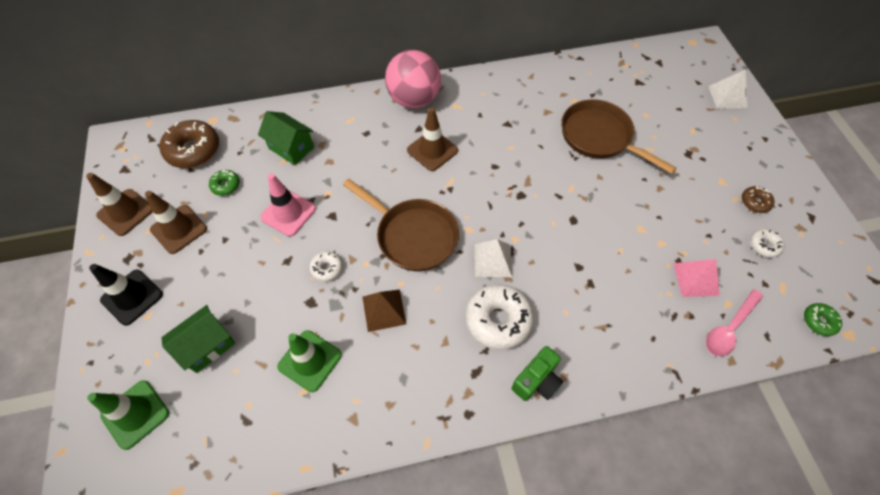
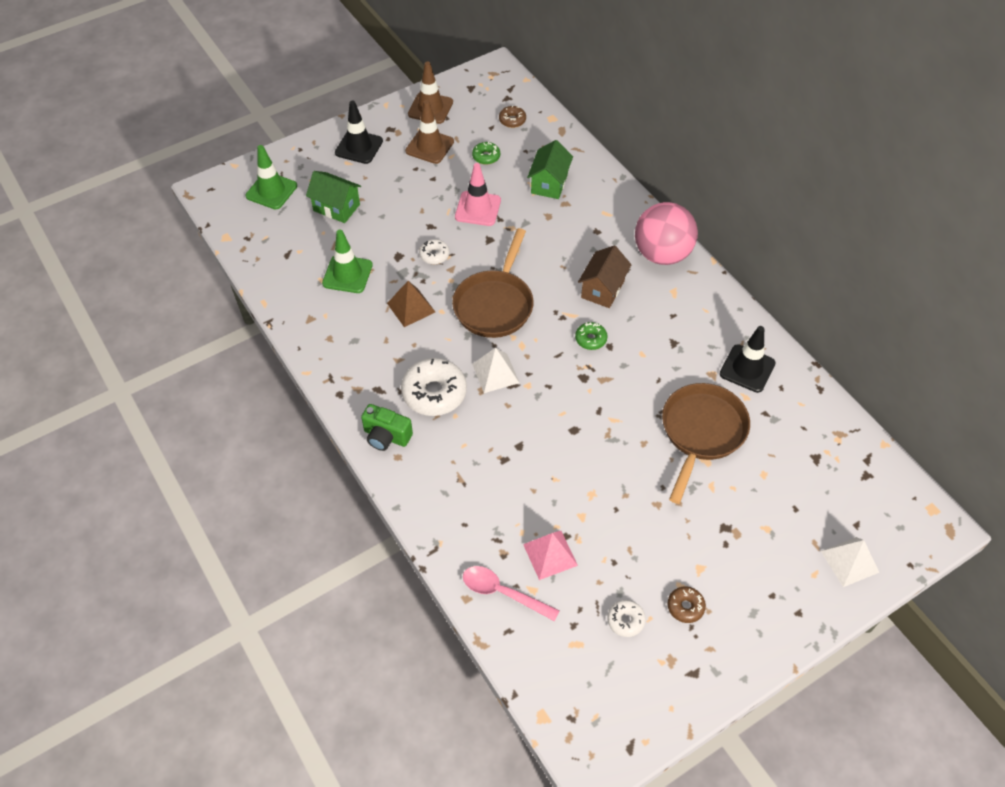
camera: 70 degrees right, 5 degrees down
(193, 150) = (512, 120): brown donut -> brown donut, size x0.51
(432, 150) = (602, 289): brown traffic cone -> brown house
(548, 90) = (747, 368): none -> black traffic cone
(818, 321) = (547, 683): green donut -> green donut (591, 339)

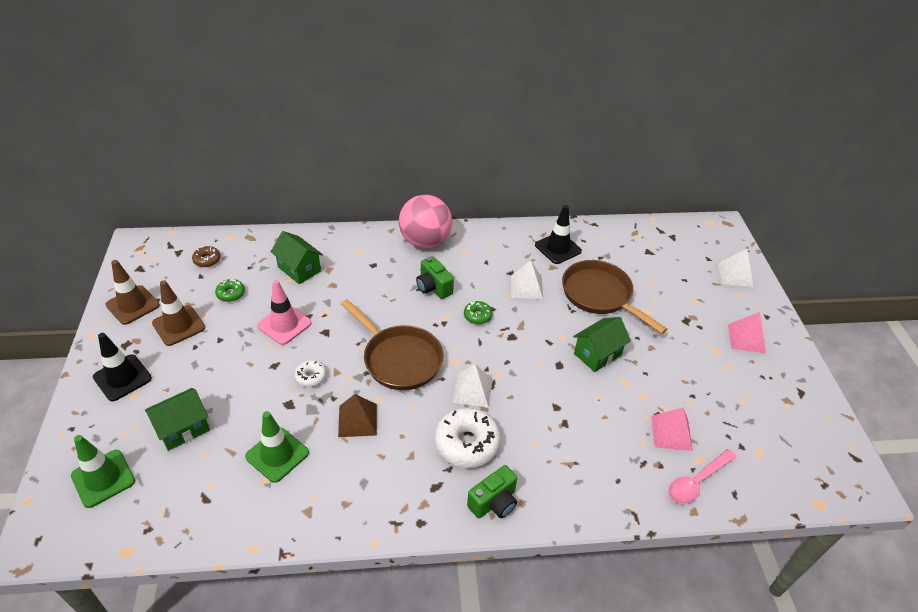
camera: 65 degrees left, 10 degrees down
(602, 289) = (433, 287): brown house -> green camera
(612, 458) = (597, 354): none -> green house
(625, 620) = (746, 412): white donut -> none
(663, 363) = (526, 287): none -> white pyramid
(685, 607) = (745, 372): brown donut -> none
(742, 597) = (746, 338): none -> pink pyramid

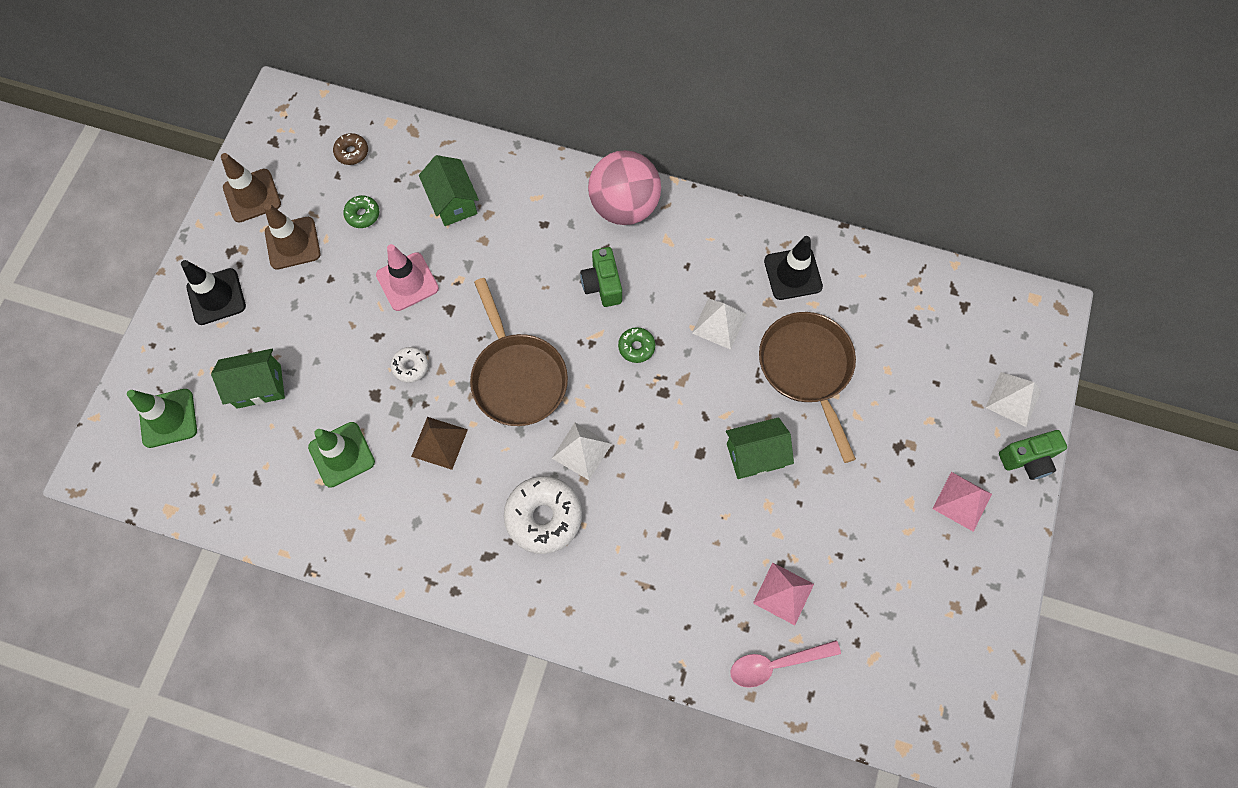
camera: 25 degrees right, 25 degrees up
(494, 502) = (539, 599): green camera -> green camera (1027, 459)

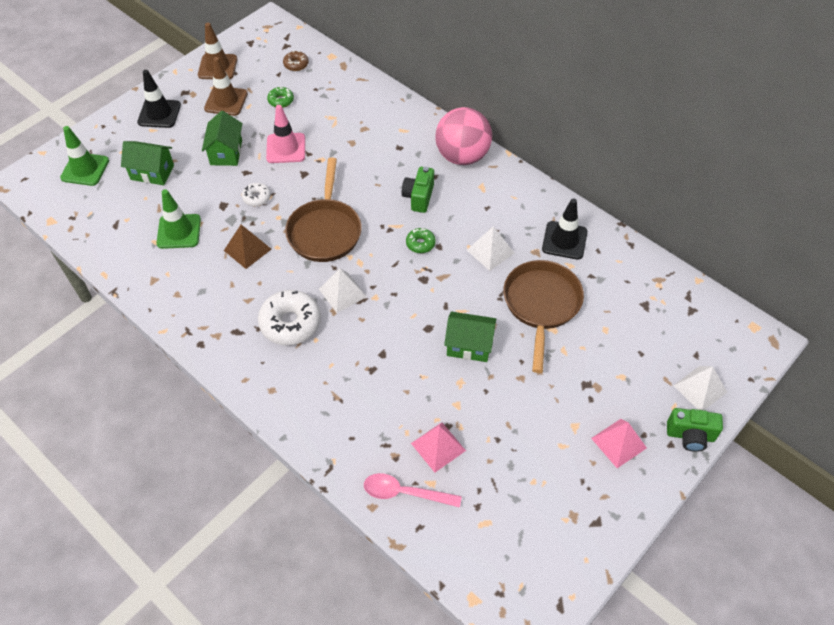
camera: 25 degrees right, 15 degrees down
(453, 202) = (345, 114): green house -> green house (226, 152)

